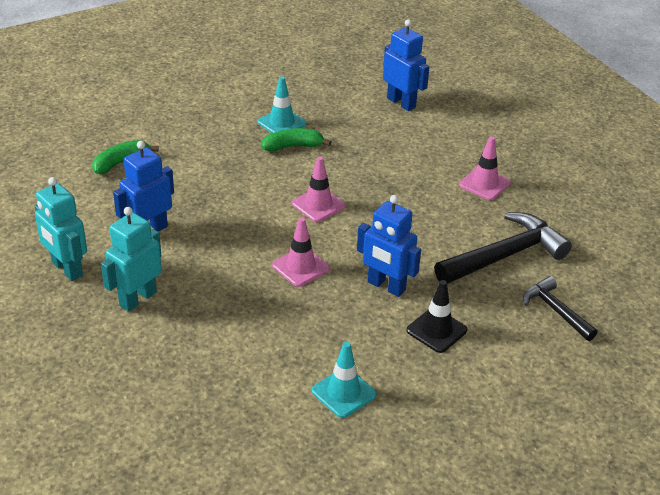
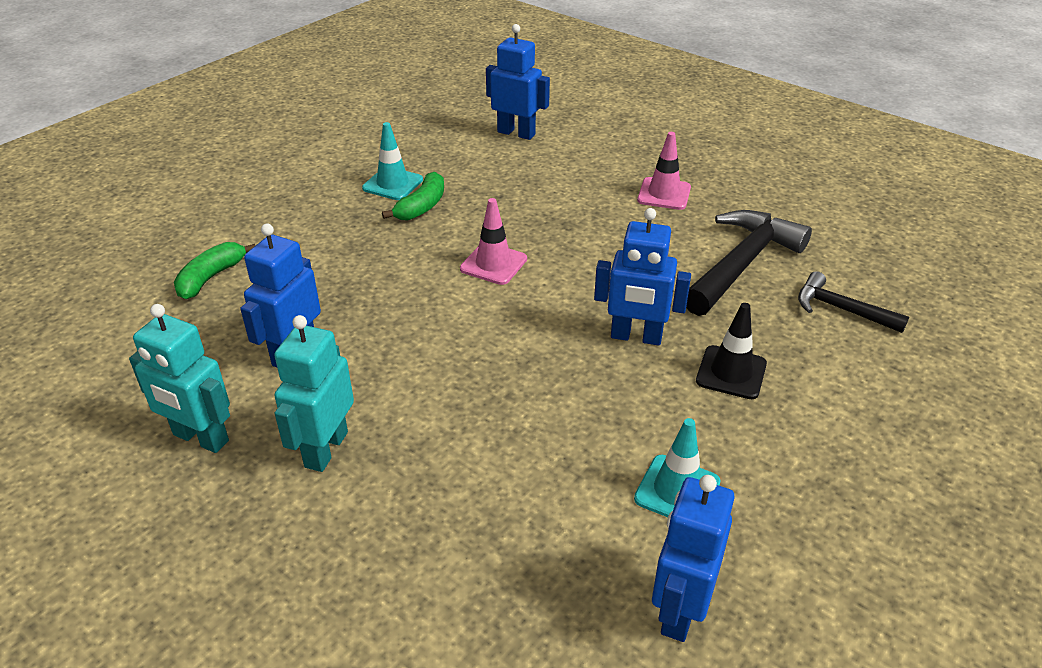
camera: 20 degrees left, 0 degrees up
(292, 146) = (422, 206): green banana -> green banana turned 150 degrees clockwise
(296, 459) = (680, 610): none -> blue robot
(300, 267) = (518, 343): pink traffic cone -> none

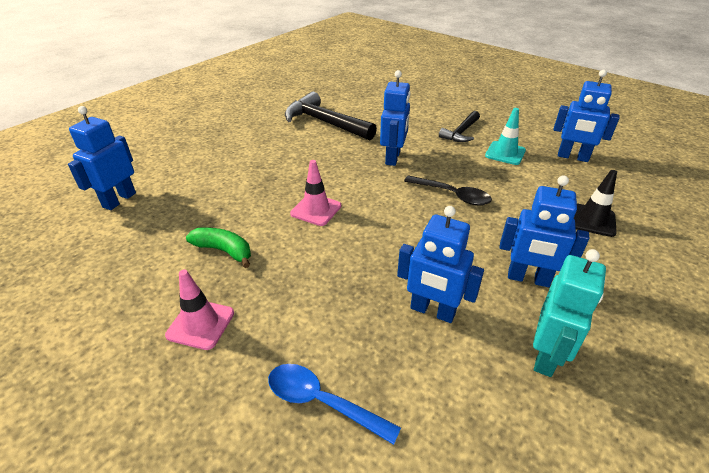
camera: 90 degrees left, 0 degrees up
(211, 278) = (322, 402): green banana -> blue spoon
(325, 449) = (528, 279): turquoise robot -> blue robot
(392, 184) = (176, 272): turquoise traffic cone -> none
(528, 396) = (452, 195): none -> black spoon
(664, 194) = (243, 140): pink traffic cone -> pink traffic cone (200, 324)
(731, 372) = (418, 133): black traffic cone -> black traffic cone (592, 220)
(841, 309) = (365, 103): black hammer -> black hammer (461, 132)

